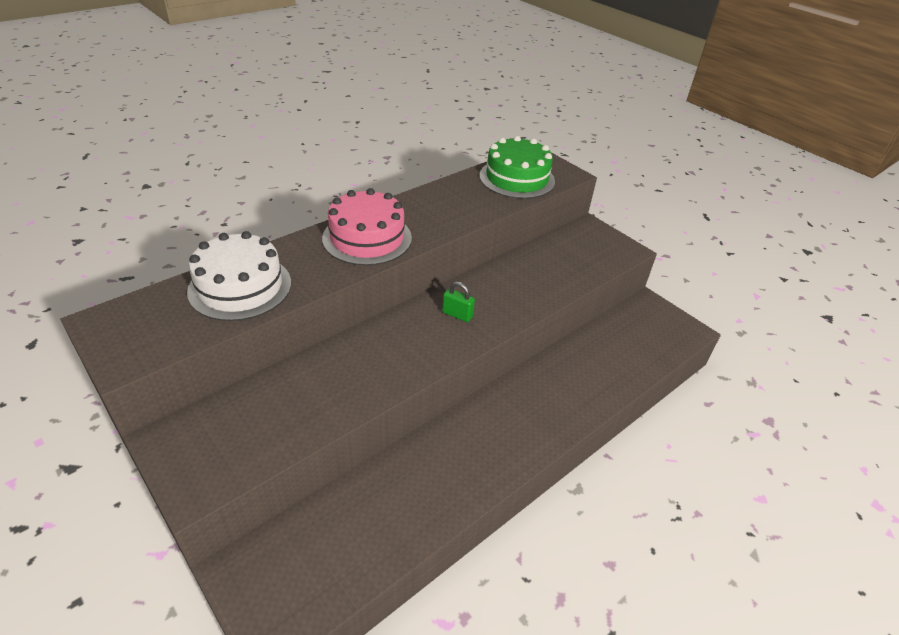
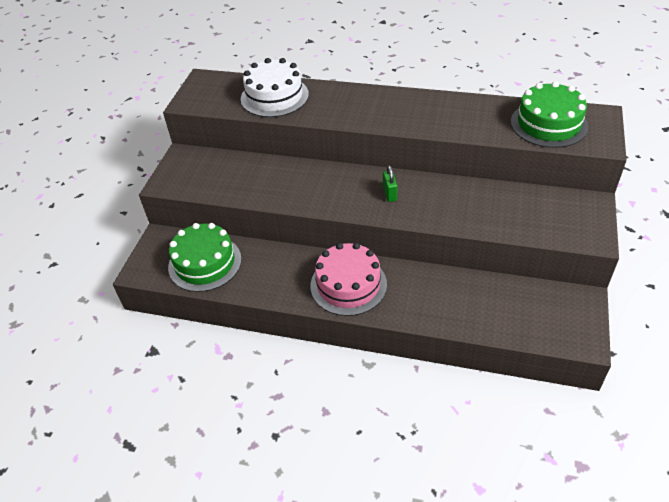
camera: 60 degrees right, 5 degrees up
(341, 542) = (205, 263): none -> green cake
(367, 238) = (375, 107): pink cake -> pink cake (348, 285)

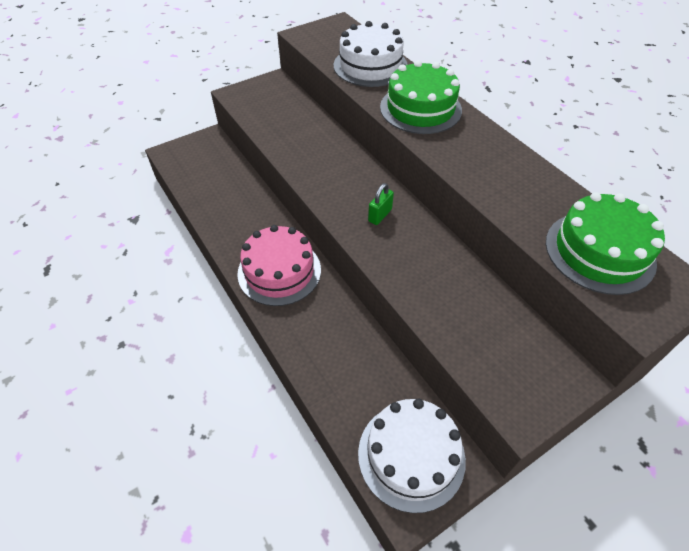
camera: 40 degrees right, 5 degrees up
(205, 263) = (211, 177): green cake -> green cake (420, 108)
(555, 316) = (411, 455): none -> white cake

